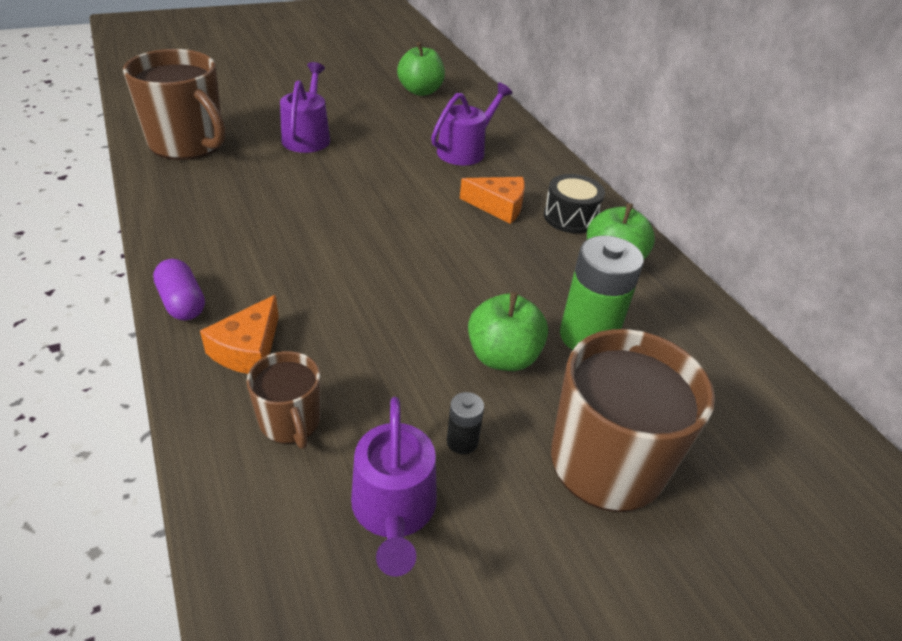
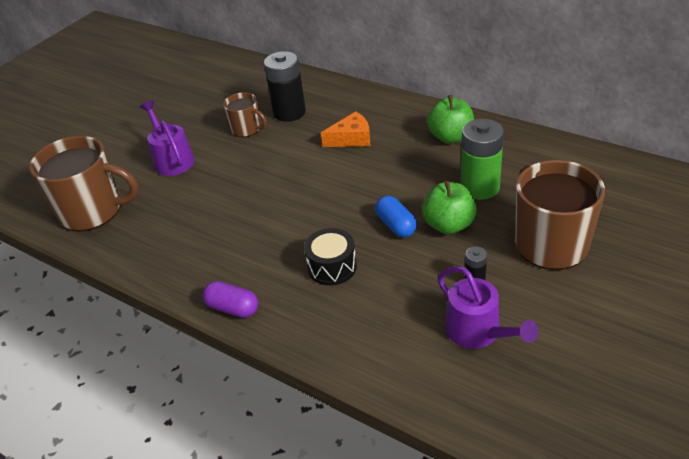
camera: 25 degrees left, 0 degrees up
(248, 349) = (307, 307): orange cheese -> none
(290, 422) = (378, 327): brown mug -> brown mug (246, 129)
(420, 91) = (209, 84): green apple -> none
(443, 321) = (396, 225): none -> blue capsule
(465, 150) = (289, 112): purple watering can -> black battery
(570, 217) = (400, 122): black drum -> black drum (332, 267)

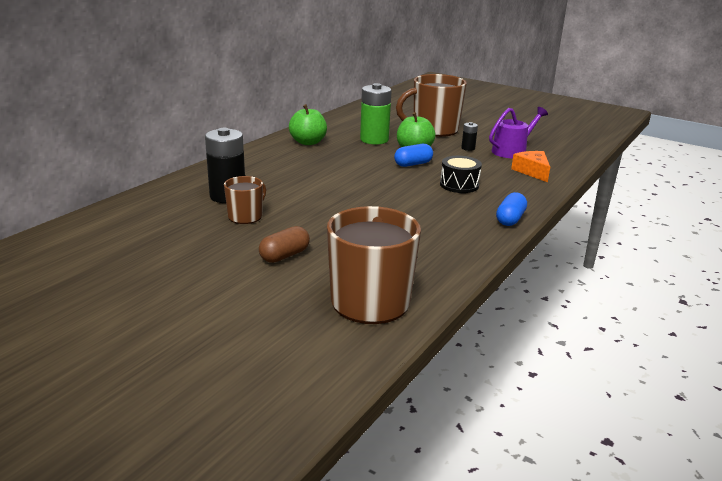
camera: 95 degrees left, 15 degrees down
(172, 160) = (284, 256): purple watering can -> brown capsule
(233, 308) = (510, 219): purple capsule -> blue capsule
(351, 139) = (291, 173): orange cheese -> orange cheese (532, 171)

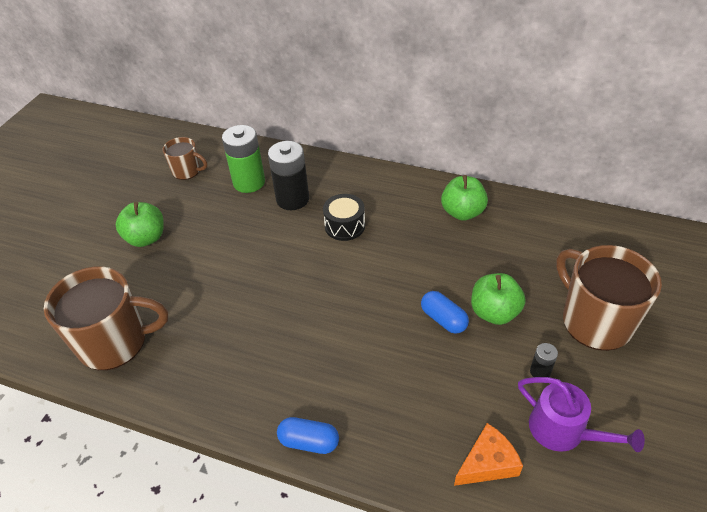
camera: 80 degrees right, 20 degrees up
(214, 276) = (146, 238): none -> green apple
(246, 216) = (254, 223): brown mug -> brown mug (187, 171)
(284, 256) = (185, 268): brown capsule -> none
(374, 140) = (509, 266): green battery -> green battery (249, 182)
(459, 185) = (396, 376): black drum -> black drum (344, 226)

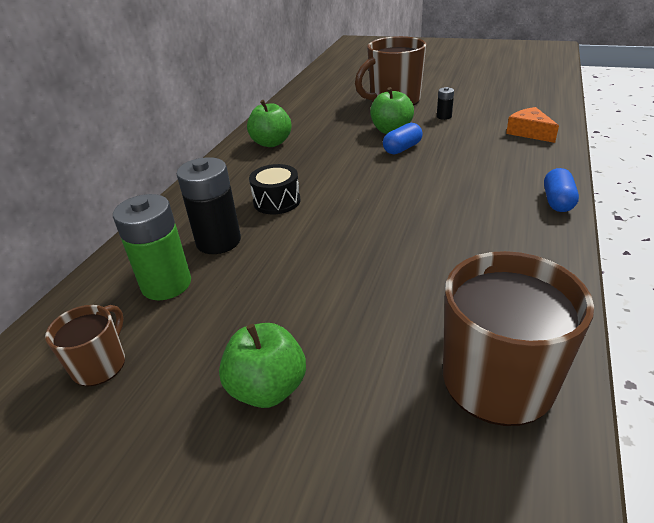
camera: 90 degrees left, 10 degrees down
(563, 431) = (489, 111): purple watering can -> none

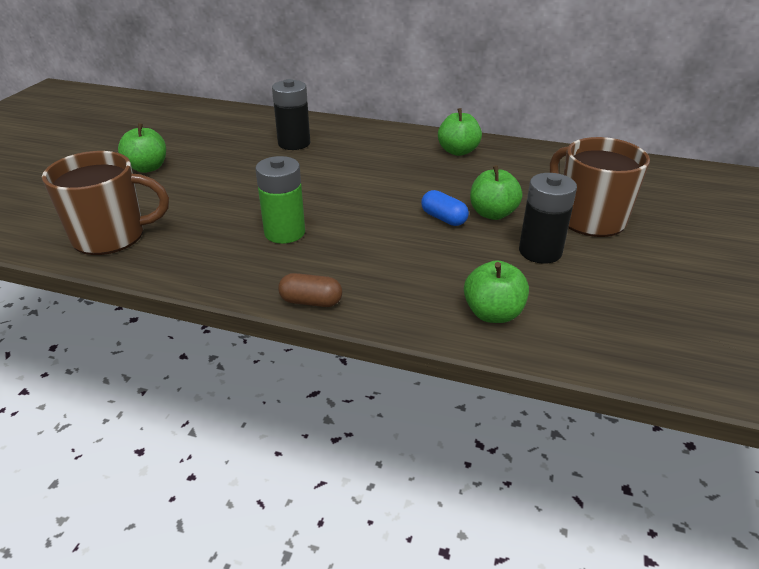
camera: 85 degrees right, 0 degrees up
(100, 364) = (190, 126): brown mug -> none
(166, 284) = (251, 133): green battery -> green battery (284, 232)
(277, 201) = (345, 160): black drum -> none
(444, 116) = (540, 251): black battery -> black battery, size x2.14
(529, 132) = (493, 313): orange cheese -> green apple
(557, 201) = (311, 301): blue capsule -> brown capsule

